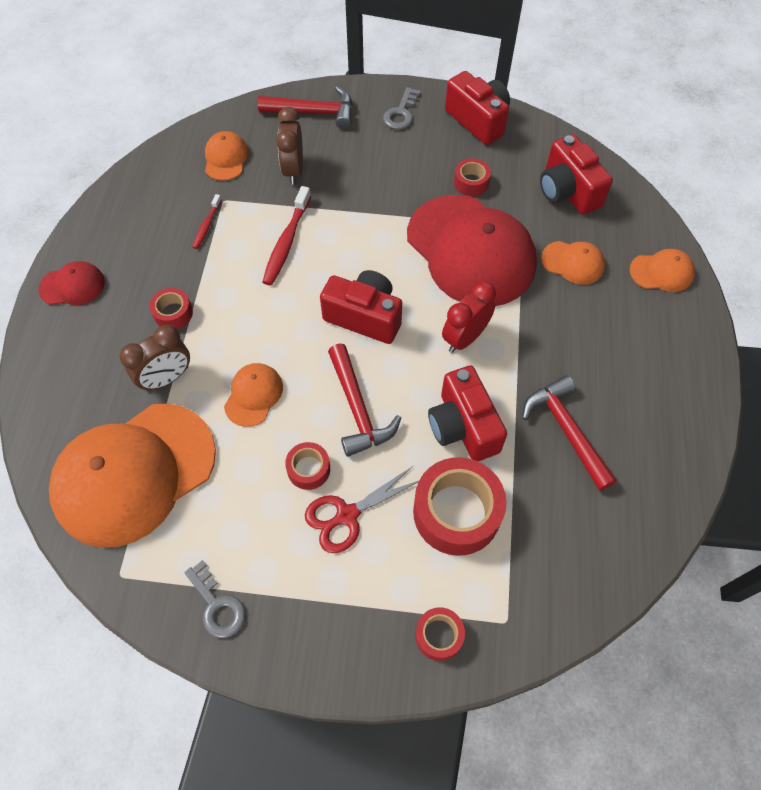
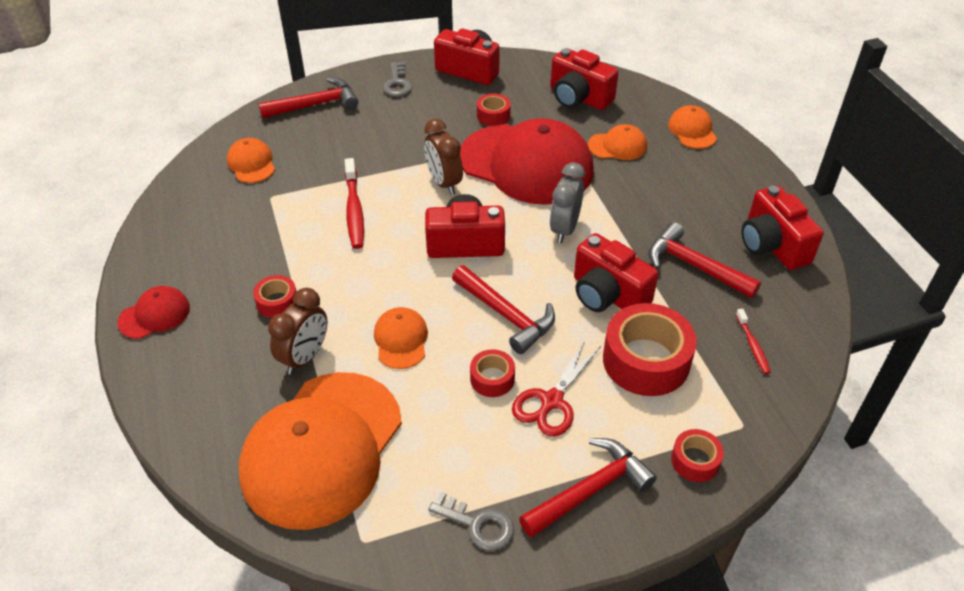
camera: 25 degrees left, 15 degrees down
(207, 225) = (266, 221): red toothbrush -> red toothbrush (752, 345)
(293, 170) = (324, 153): brown clock -> brown clock (444, 183)
(329, 619) = (590, 490): none -> red hammer
(465, 338) = (565, 229): red clock -> grey clock
(660, 439) = (772, 245): none -> red camera
(662, 272) = (692, 130): orange cap -> orange cap turned 75 degrees counterclockwise

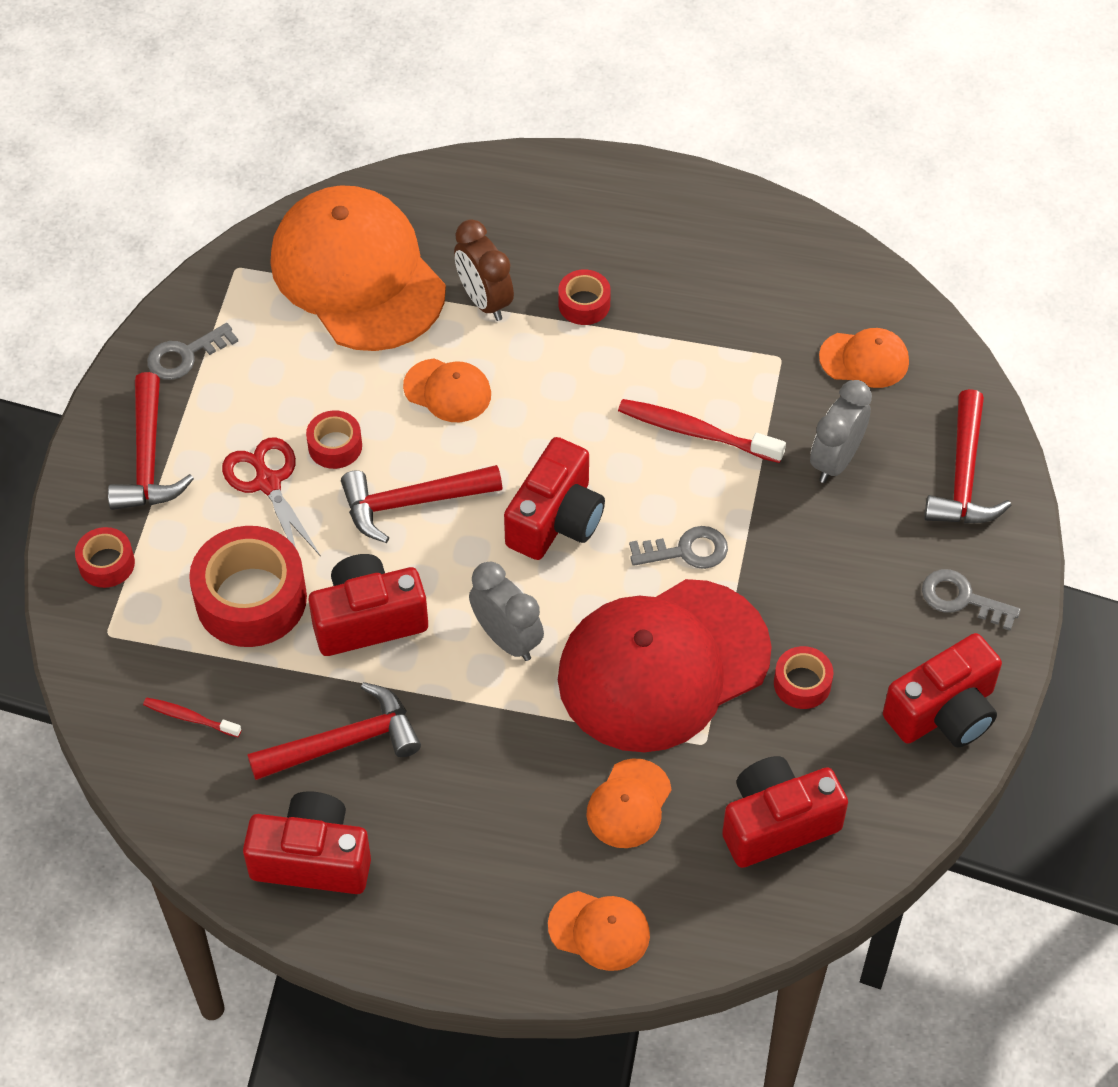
camera: 120 degrees right, 10 degrees up
(155, 315) = (639, 196): red cap -> none
(336, 150) = (836, 460): none -> grey clock
(444, 183) = (686, 551): brown clock -> grey key

